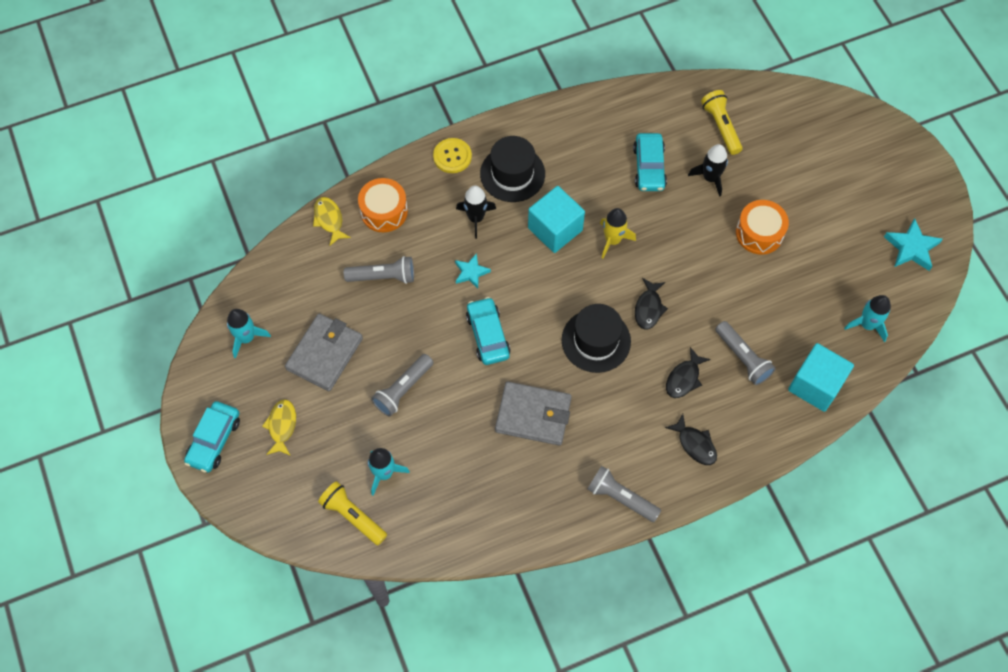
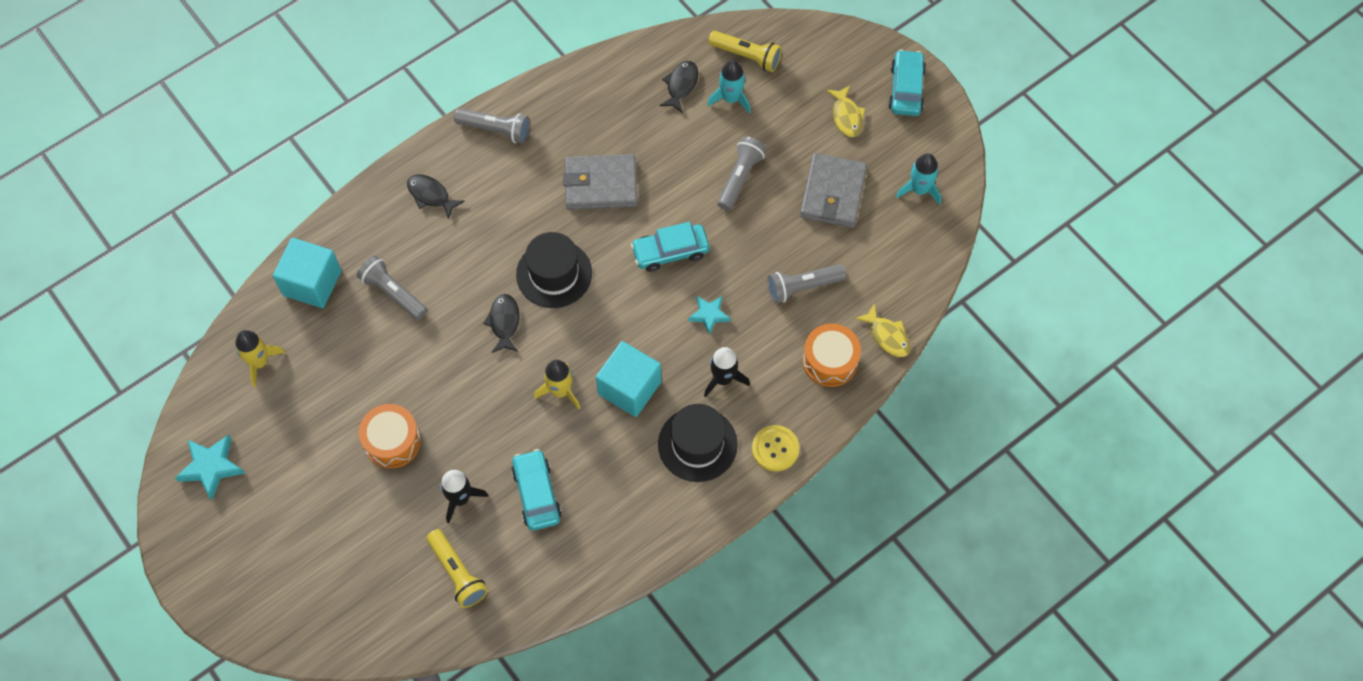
camera: 165 degrees right, 0 degrees up
(487, 335) = (670, 252): turquoise car -> turquoise car turned 105 degrees clockwise
(684, 378) = (453, 257): black fish -> black fish (681, 85)
(867, 325) = (259, 362): turquoise rocket -> yellow rocket

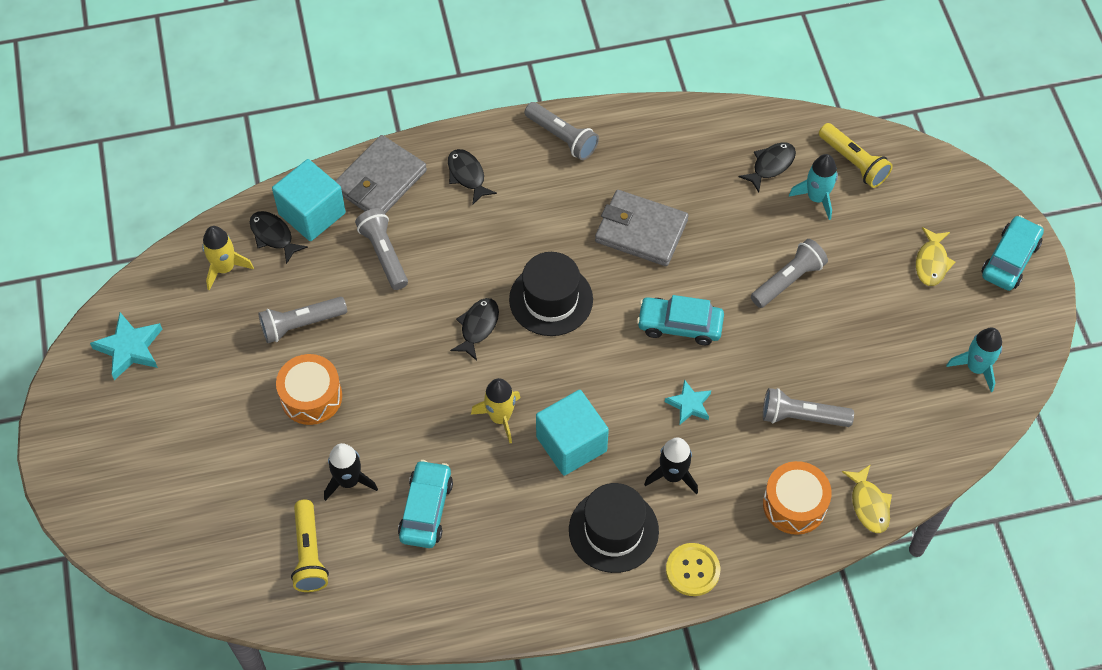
camera: 25 degrees right, 5 degrees down
(288, 316) = (273, 236): none -> black fish
(352, 383) = (301, 324): none -> grey flashlight
(833, 193) = (879, 334): grey wallet -> grey wallet (380, 180)

